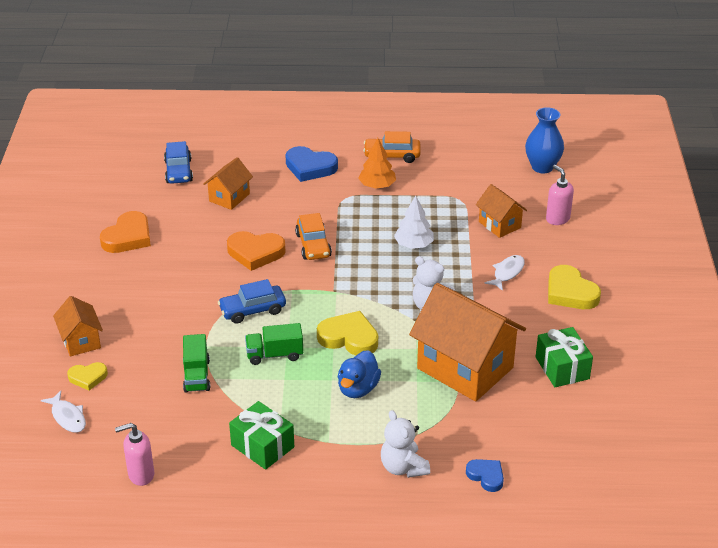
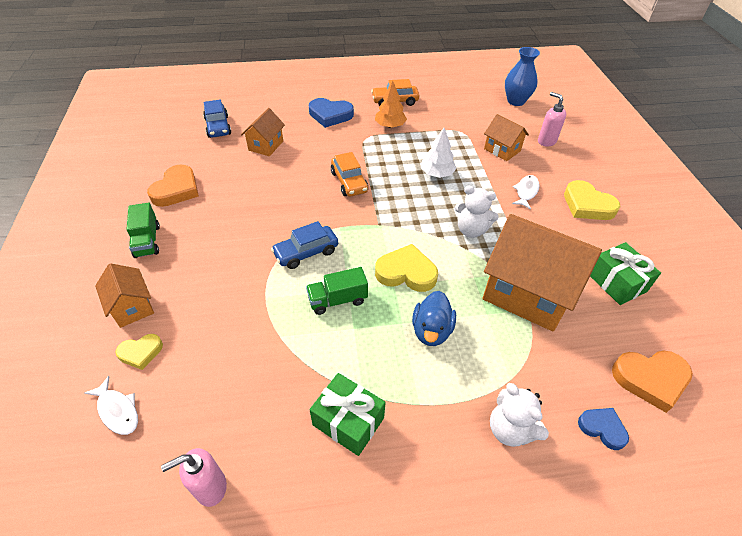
camera: 10 degrees left, 10 degrees up
(196, 375) = (260, 335): green truck -> green truck (147, 241)
(255, 253) = (298, 194): orange heart -> orange heart (650, 379)

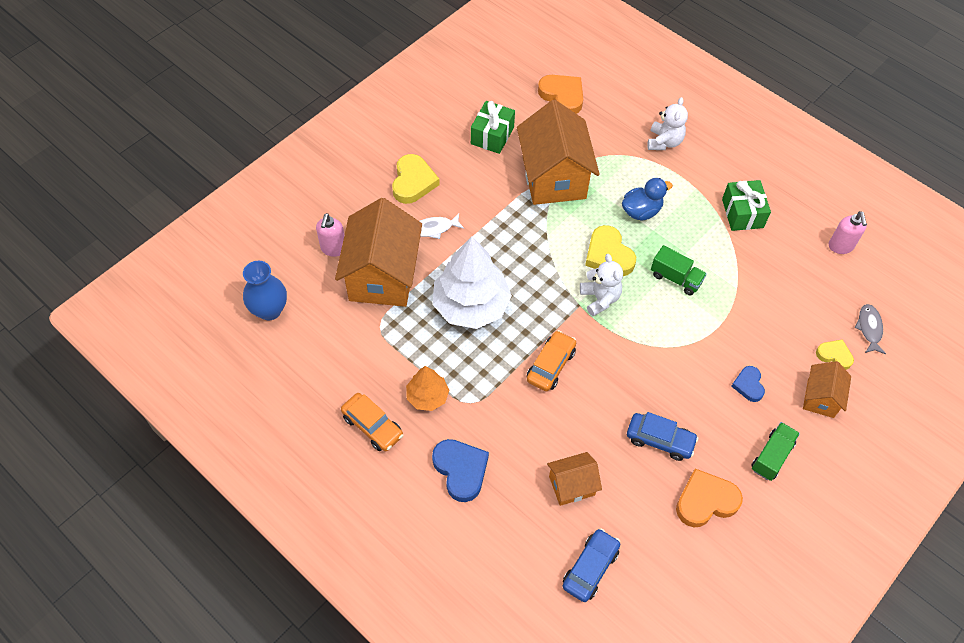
camera: 130 degrees left, 10 degrees up
(117, 410) = (869, 328): white fish -> grey fish
(210, 487) = (840, 246): pink soap dispenser -> pink soap dispenser turned 60 degrees clockwise
(306, 252) = (659, 331): blue car -> blue car (660, 440)
(437, 174) = (471, 305): white tree -> white tree, size x1.91
(471, 230) = (522, 241): white teddy bear -> white teddy bear (600, 299)
(502, 150) = (383, 276): orange house -> orange house, size x1.98
(602, 428) = (620, 106): blue heart -> blue heart (748, 385)

